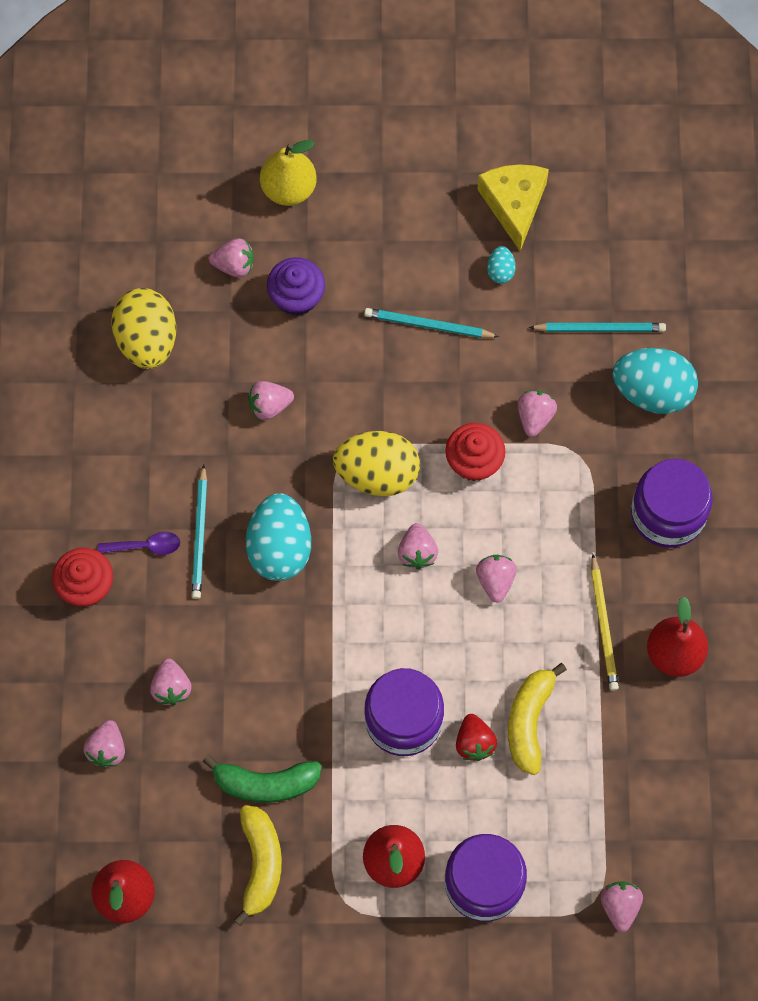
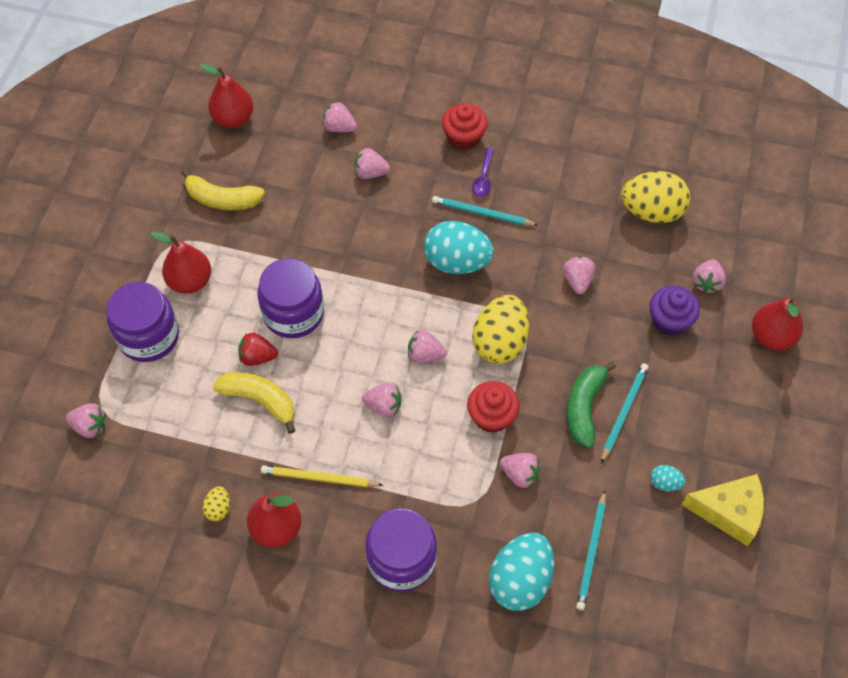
camera: 105 degrees right, 10 degrees down
(265, 783) = (279, 214): green banana -> green banana (584, 407)
(289, 188) = (771, 337): yellow pear -> red pear
(672, 723) = (218, 508): none -> yellow egg

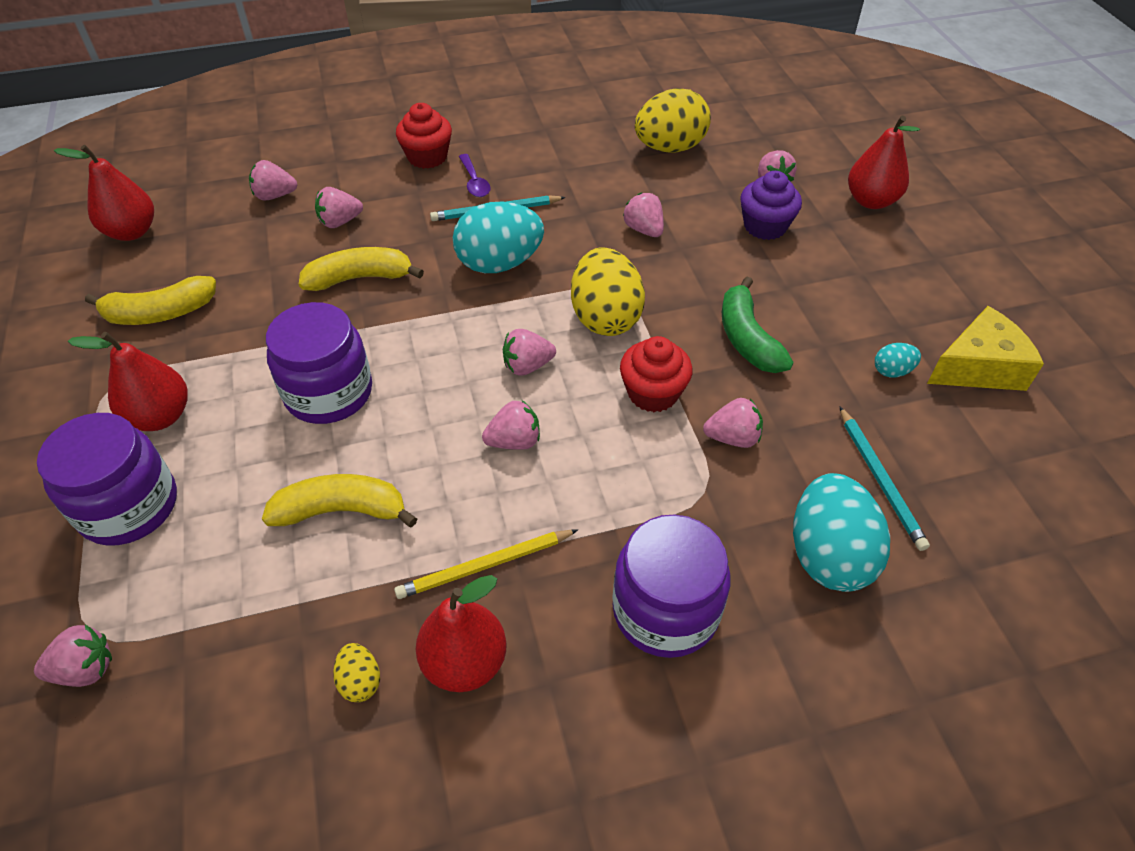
camera: 30 degrees left, 10 degrees down
(257, 357) = (308, 461): red strawberry -> none
(358, 230) = (360, 278): none -> yellow banana
(623, 412) = (791, 324): turquoise pencil -> none

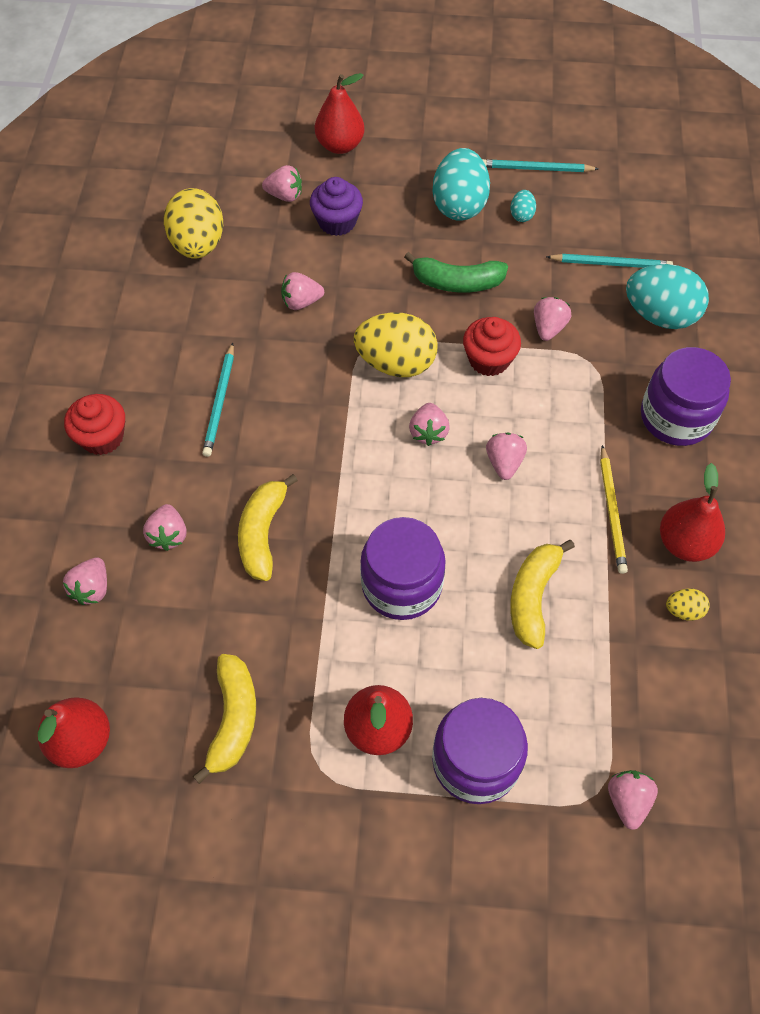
camera: 70 degrees left, 10 degrees up
(474, 182) = (166, 407): purple spoon -> none
(499, 263) = (295, 418): turquoise egg -> turquoise egg (459, 205)
(978, 367) = (536, 169): yellow cheese -> turquoise pencil

